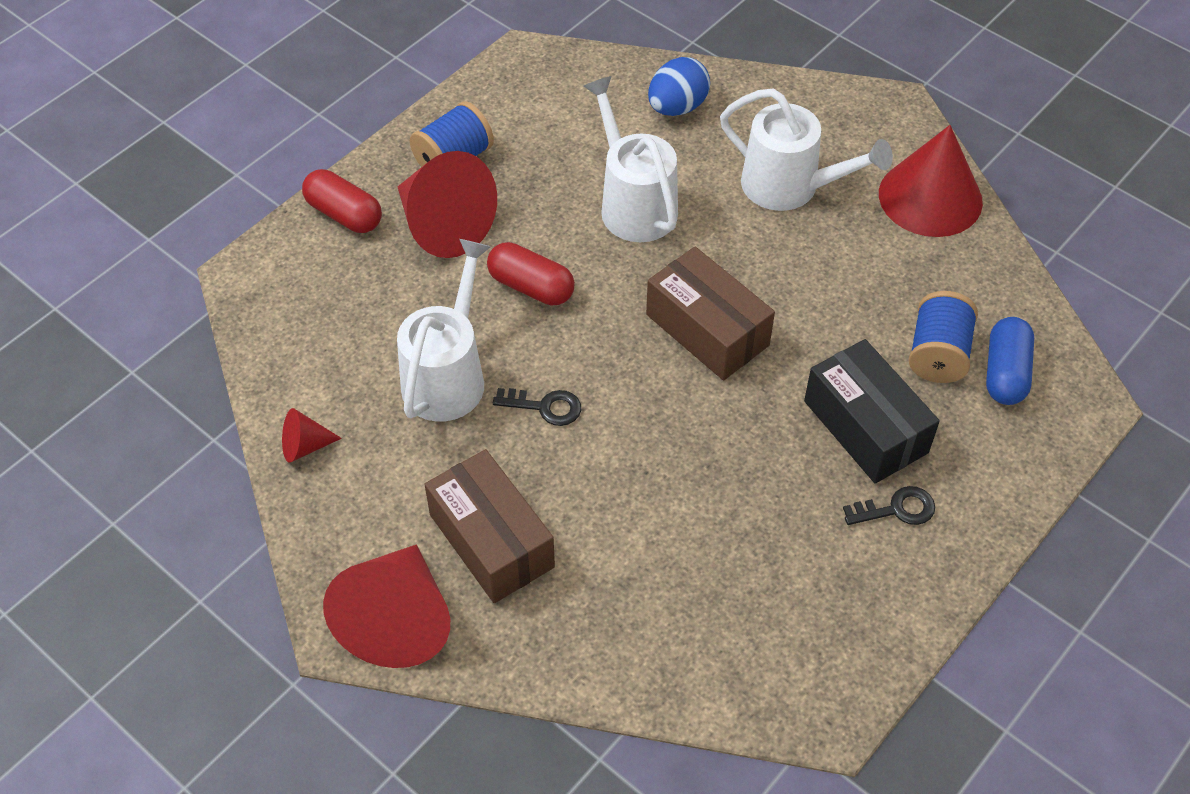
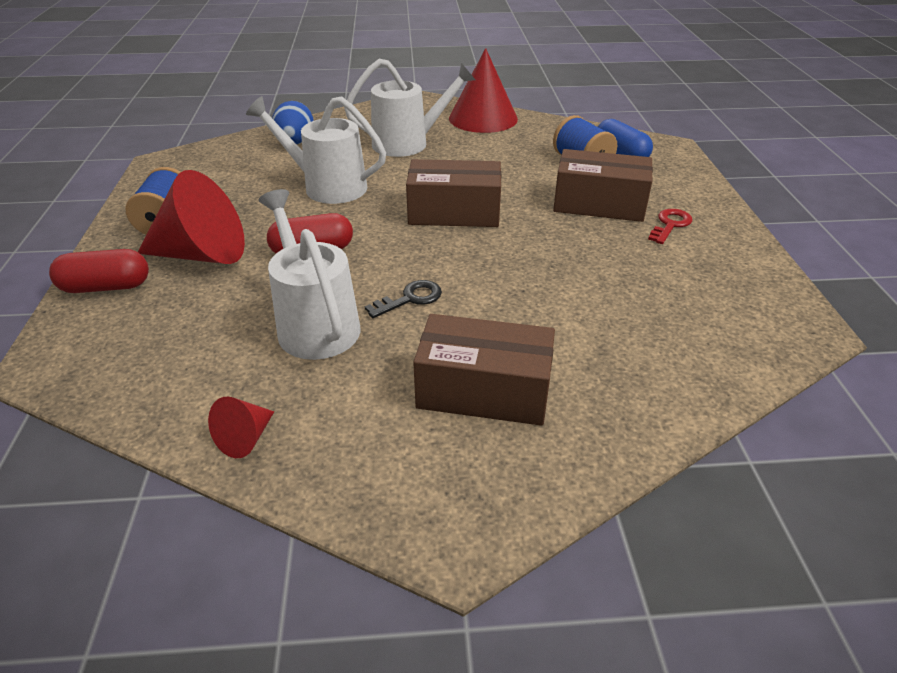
camera: 45 degrees left, 15 degrees down
(398, 620) = (489, 495): red cone -> none
(865, 426) = (599, 204): black box -> brown box
(897, 509) = (670, 225): black key -> red key

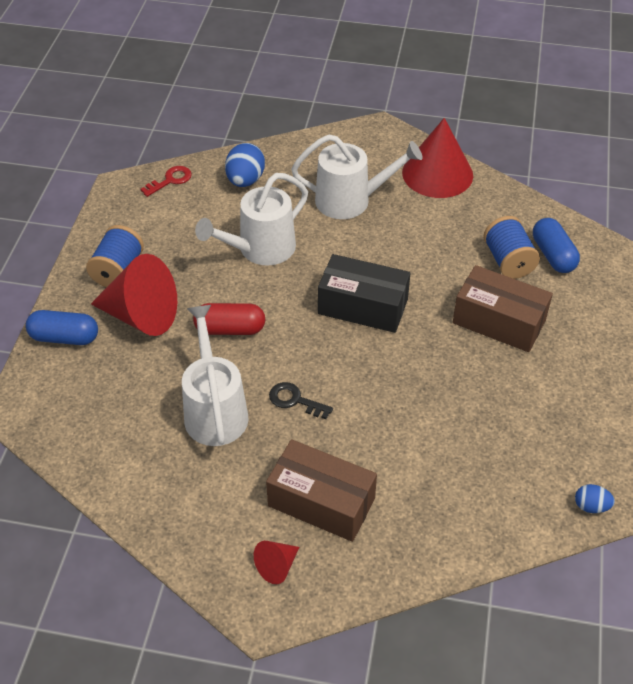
camera: 15 degrees right, 10 degrees up
(106, 287) = (64, 337): red capsule -> blue capsule
(245, 438) = (146, 503): red cone -> red cone (277, 566)
(327, 186) = (260, 250): white watering can -> white watering can turned 75 degrees counterclockwise
(410, 299) = (295, 400): black key -> black key turned 135 degrees counterclockwise
(454, 212) = (363, 306): brown box -> black box
(670, 225) = (552, 361): red key -> red key (170, 180)
(796, 335) = (591, 506): none -> blue egg

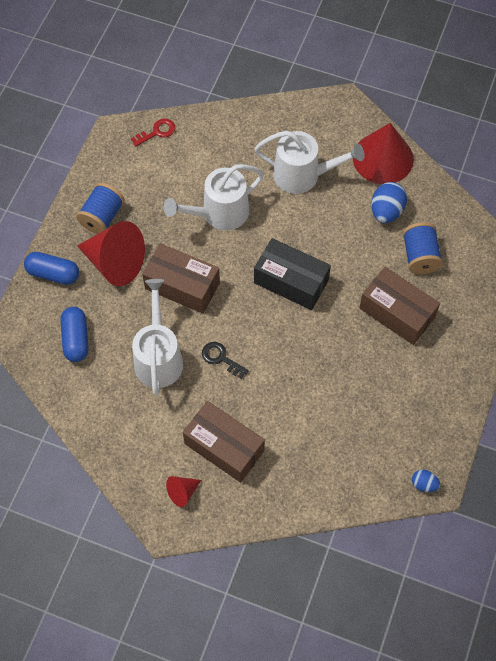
camera: 10 degrees right, 15 degrees up
(230, 329) = (182, 286): red capsule -> brown box
(245, 180) = (219, 141): blue egg -> blue egg (386, 211)
(553, 255) = (459, 256): blue capsule -> blue capsule (76, 339)

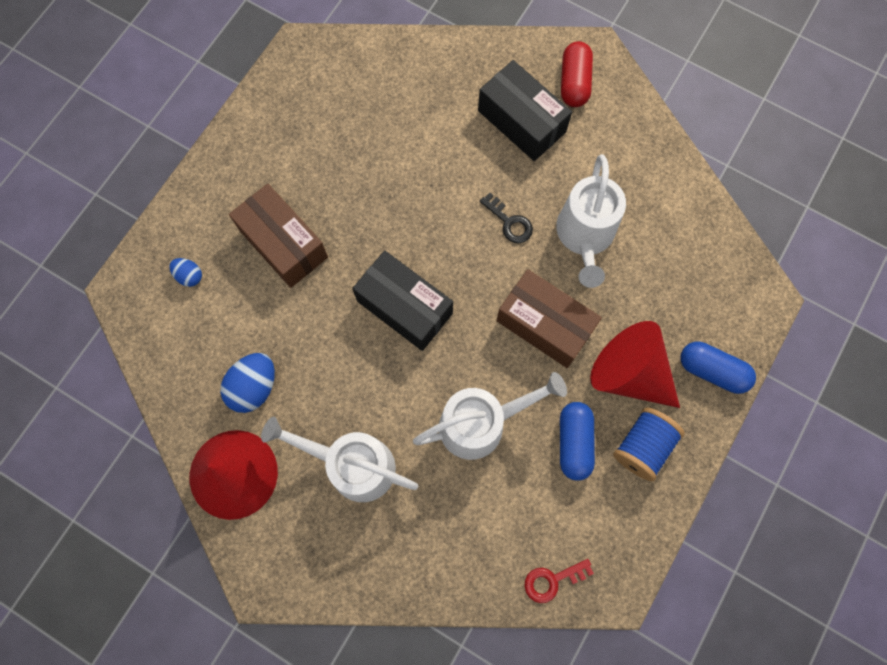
camera: 170 degrees left, 10 degrees up
(76, 339) = (684, 275): blue capsule -> blue capsule (574, 442)
(182, 492) = (574, 82): red cone -> red capsule
(224, 447) = (521, 121): brown box -> black box
(420, 256) = (231, 314): blue spool -> none
(424, 484) = (313, 50): blue egg -> blue egg (189, 276)

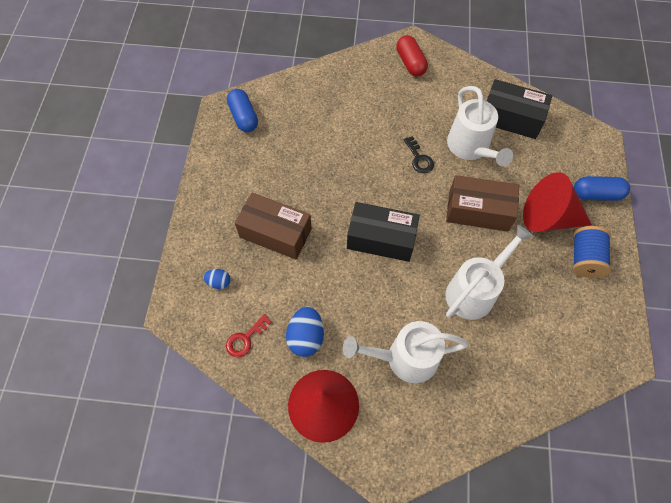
camera: 25 degrees left, 10 degrees down
(509, 222) = (419, 159): black key -> black key turned 45 degrees clockwise
(521, 121) = (391, 97): black box -> black box (511, 118)
(552, 580) = (582, 372): red key -> red key (245, 339)
(574, 442) = (541, 276): blue capsule -> blue capsule (243, 117)

